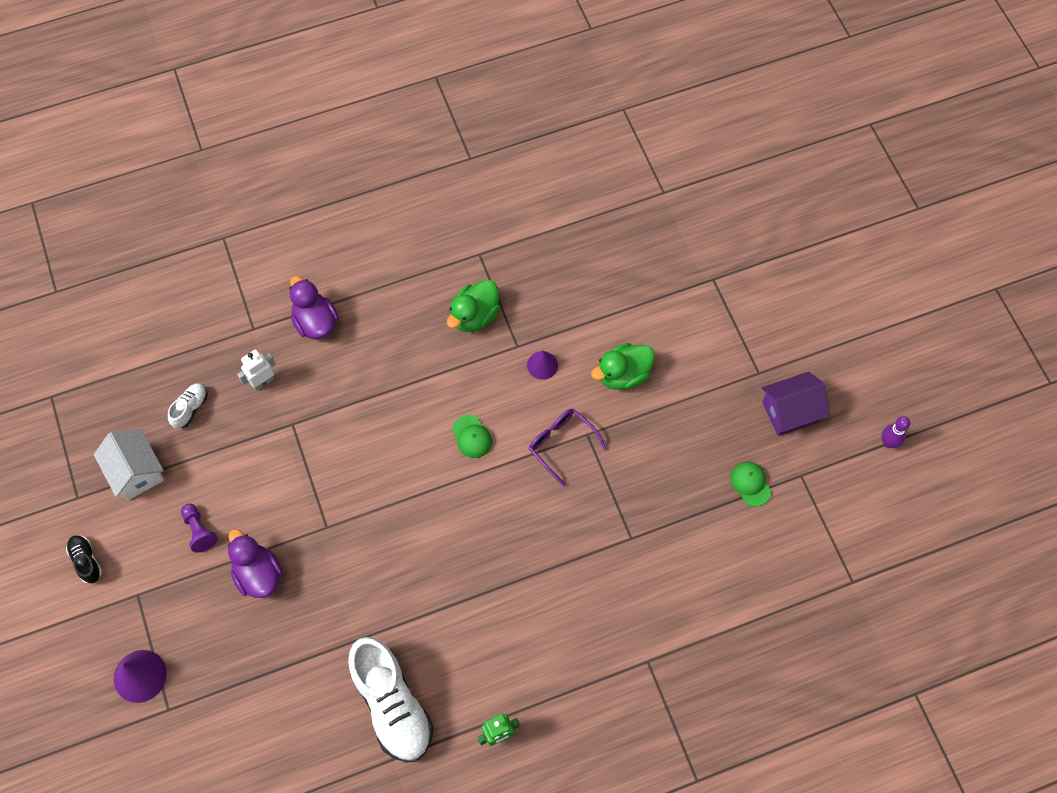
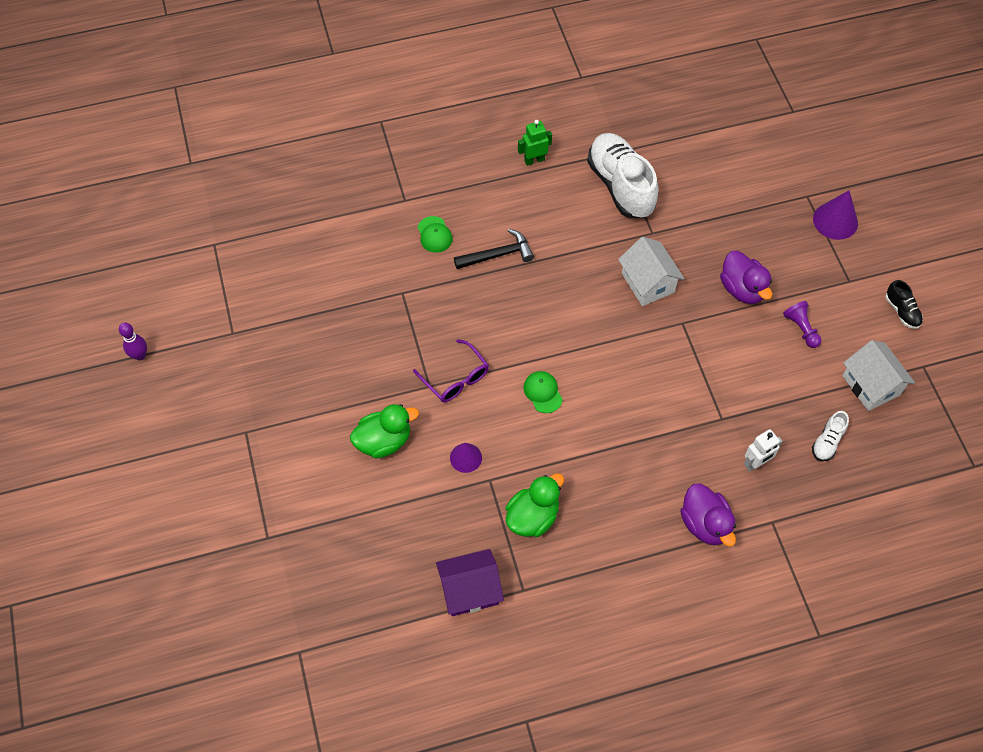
camera: 175 degrees left, 5 degrees down
(362, 573) = (647, 283): none -> white house
(531, 595) = (498, 255): none -> black hammer
(750, 484) = (282, 329): green cap -> green cap (434, 234)
(790, 412) = (225, 391): purple house -> purple house (470, 590)

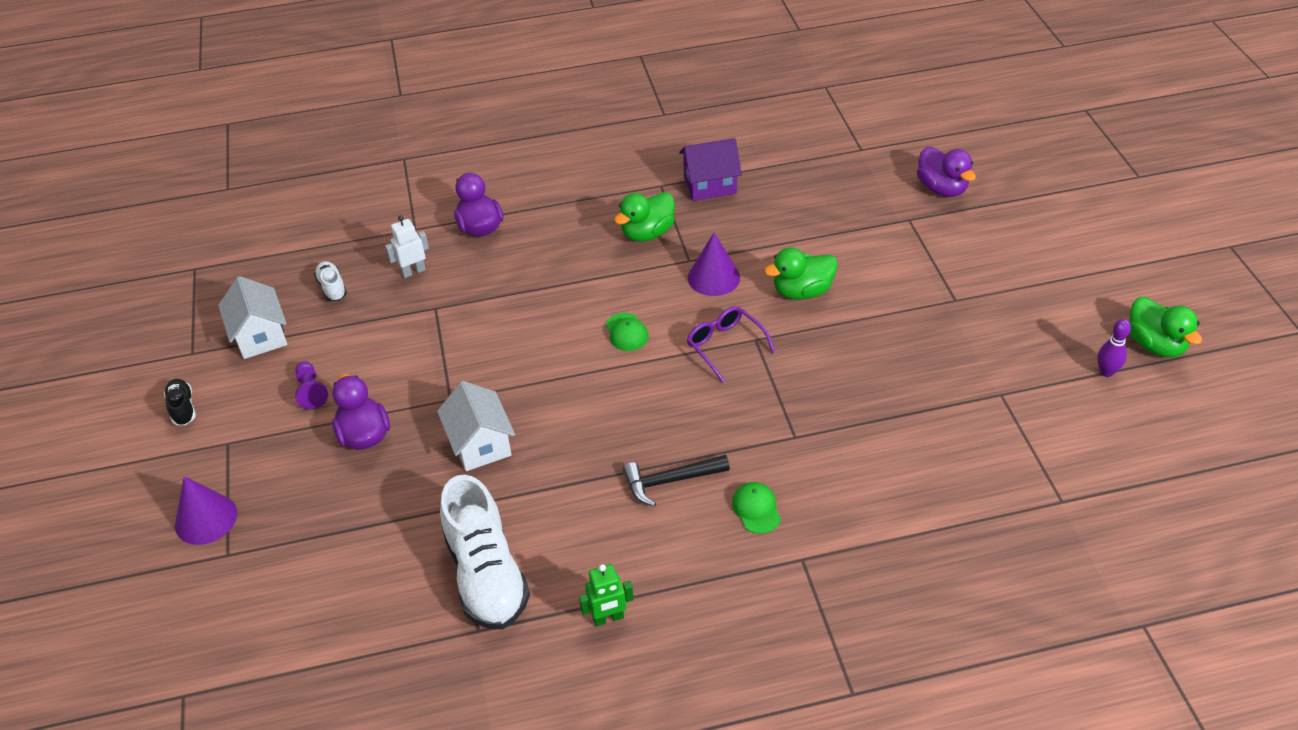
camera: 175 degrees left, 15 degrees down
(88, 383) = (1154, 345): none -> green duck
(224, 585) = (941, 188): none -> purple duck
(465, 457) = (713, 277): purple cone -> purple cone, size x1.54
(827, 442) = (332, 288): white shoe -> white shoe turned 60 degrees counterclockwise

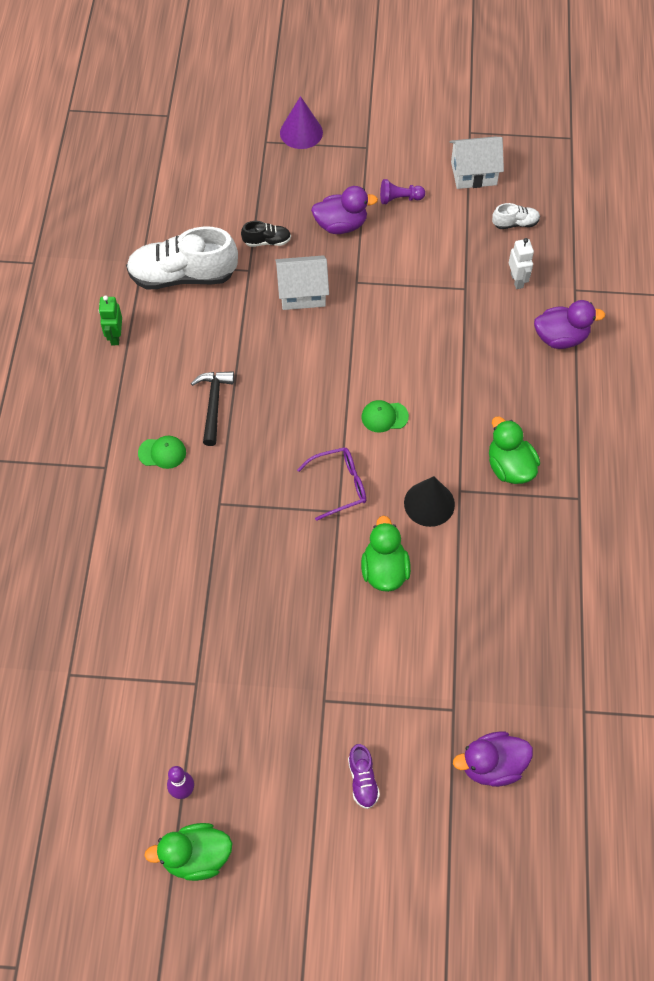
camera: 105 degrees right, 15 degrees up
(183, 408) = (412, 124): black shoe -> black shoe (267, 241)
(710, 185) = (566, 542): purple house -> none
(713, 277) = (429, 503): purple cone -> black cone
(1008, 258) = (363, 780): none -> purple shoe

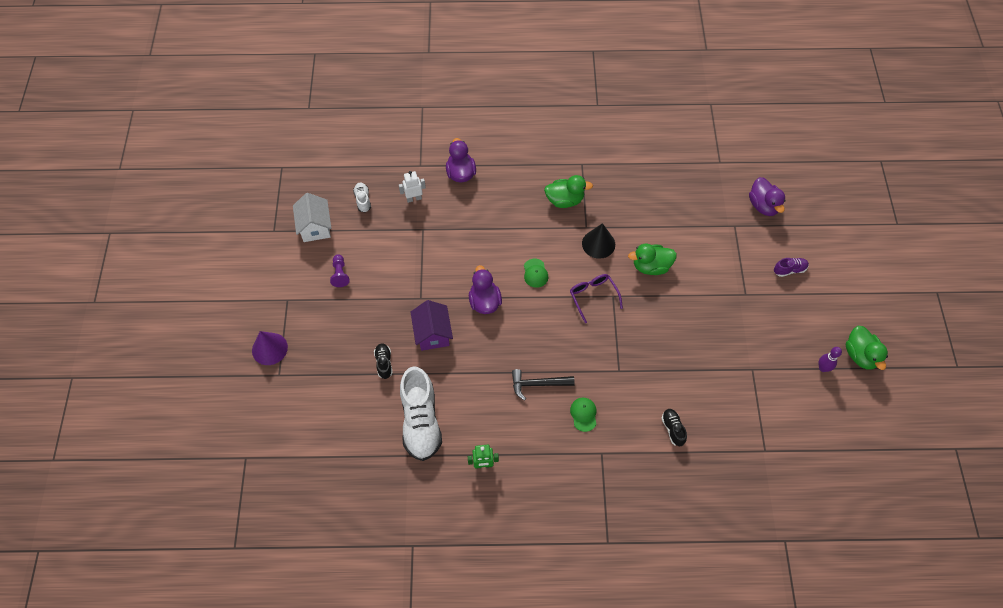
camera: 95 degrees left, 0 degrees up
(122, 558) = (673, 429): none -> black shoe
(302, 293) = (433, 333): white house -> purple house
(341, 225) = (366, 312): purple duck -> purple duck (484, 302)
(509, 467) = (565, 200): green duck -> green duck turned 150 degrees counterclockwise

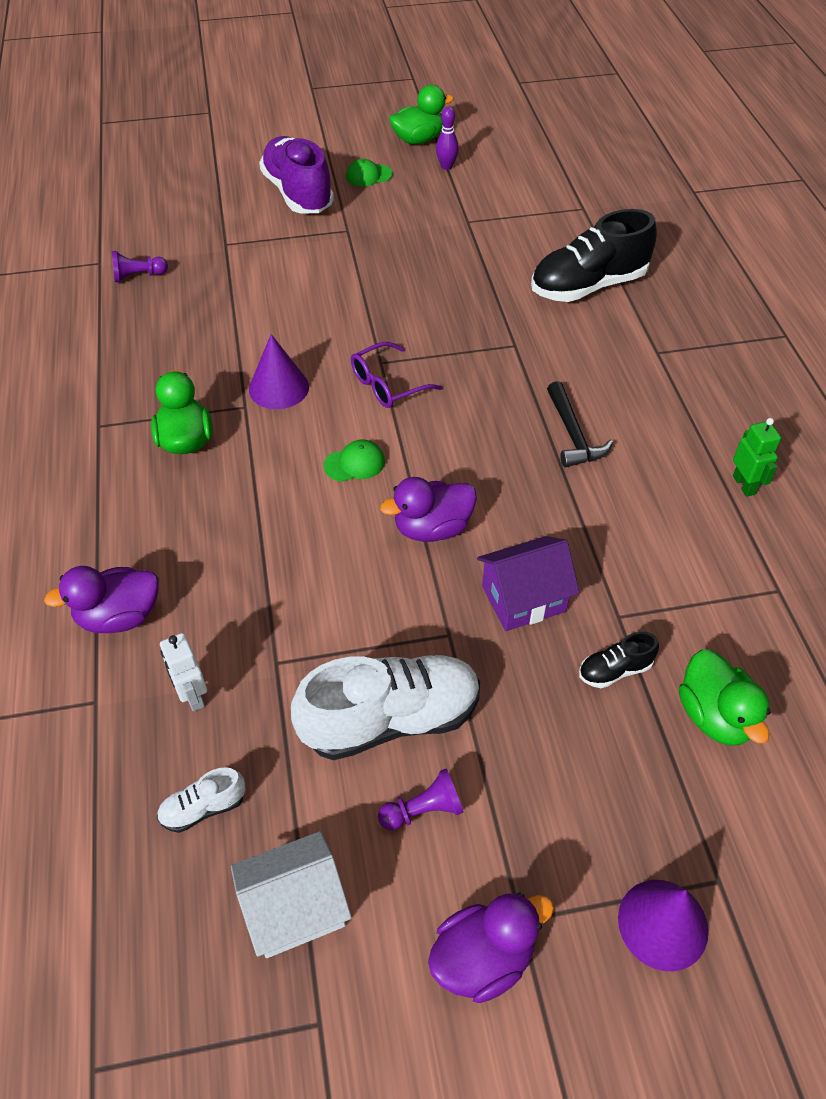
camera: 100 degrees left, 10 degrees down
(421, 421) = (709, 585): white shoe -> white shoe (391, 719)
(583, 414) = (604, 376): green cap -> green cap (368, 175)
(598, 244) = (279, 388): black cone -> purple cone
(651, 266) = (315, 324): green duck -> green duck (715, 716)
(673, 429) = (588, 286): black shoe -> black shoe, size x2.21
(705, 181) = (138, 276): none -> purple pawn
(763, 205) = (185, 218): purple duck -> purple duck (483, 958)
(789, 270) = (298, 194): purple shoe -> purple shoe, size x2.21

